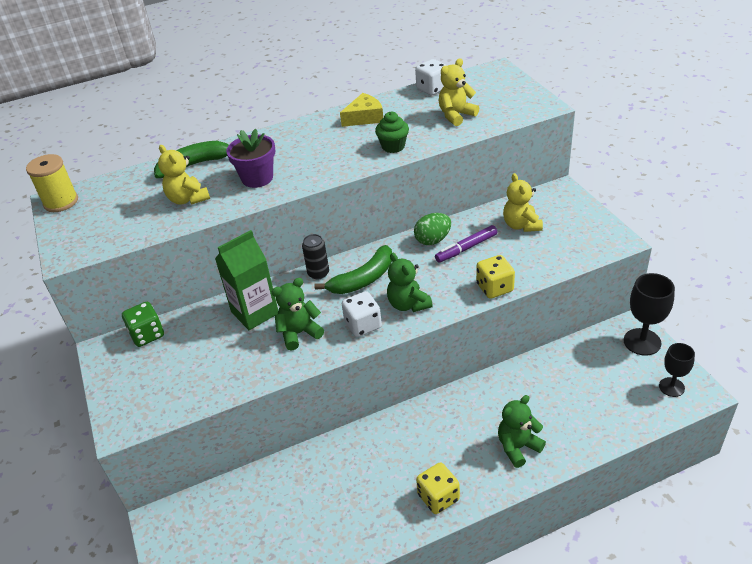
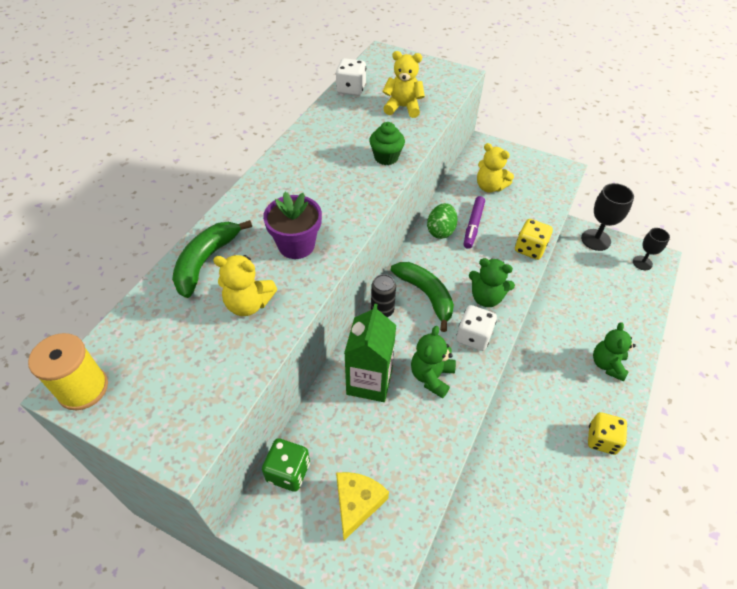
camera: 45 degrees left, 10 degrees up
(363, 279) = (426, 295): green banana -> green banana turned 45 degrees counterclockwise
(364, 117) = (324, 139): yellow cheese -> yellow cheese (357, 503)
(456, 115) = (403, 107): yellow teddy bear -> yellow teddy bear turned 90 degrees clockwise

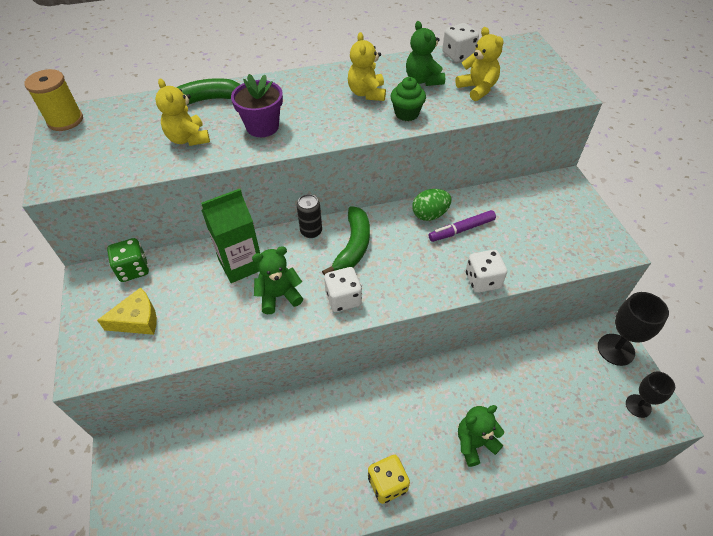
camera: 50 degrees right, 0 degrees up
(486, 298) = (392, 283): green teddy bear -> green teddy bear (423, 80)
(490, 187) = (521, 214): yellow teddy bear -> yellow teddy bear (367, 93)
(530, 249) = (482, 280): yellow dice -> white dice

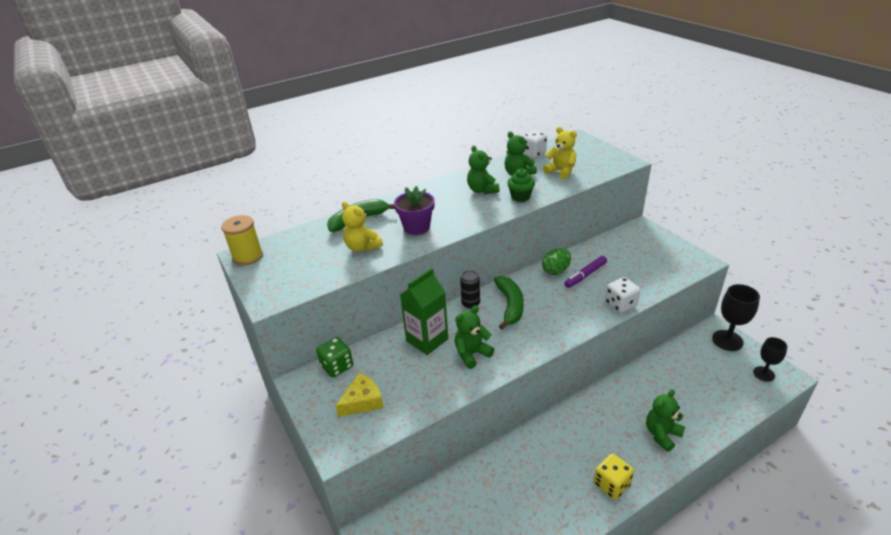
camera: 15 degrees left, 15 degrees down
(343, 298) = (524, 343): white dice -> none
(367, 93) = (482, 190): yellow teddy bear -> green teddy bear

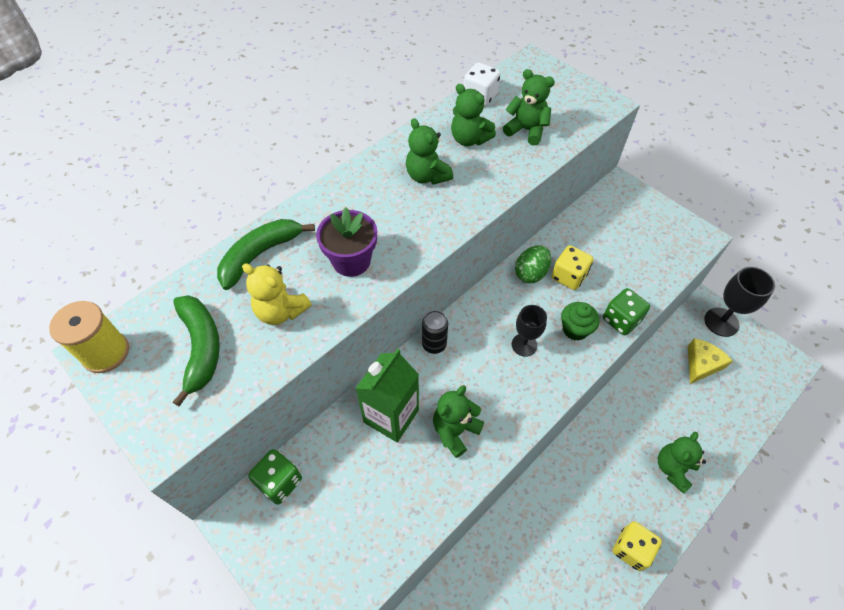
camera: 15 degrees left, 20 degrees up
(362, 401) = (330, 536): yellow cheese -> yellow cheese (701, 364)
(510, 305) = (486, 341): green banana -> green banana (201, 348)
(520, 197) = (483, 185): green cupcake -> green cupcake (575, 329)
(561, 172) = (526, 130): yellow teddy bear -> green teddy bear
(585, 275) = (568, 276): purple marker -> yellow dice
(620, 304) = (621, 320): white dice -> green dice
(764, 374) = (766, 364): black goblet -> black goblet (524, 345)

